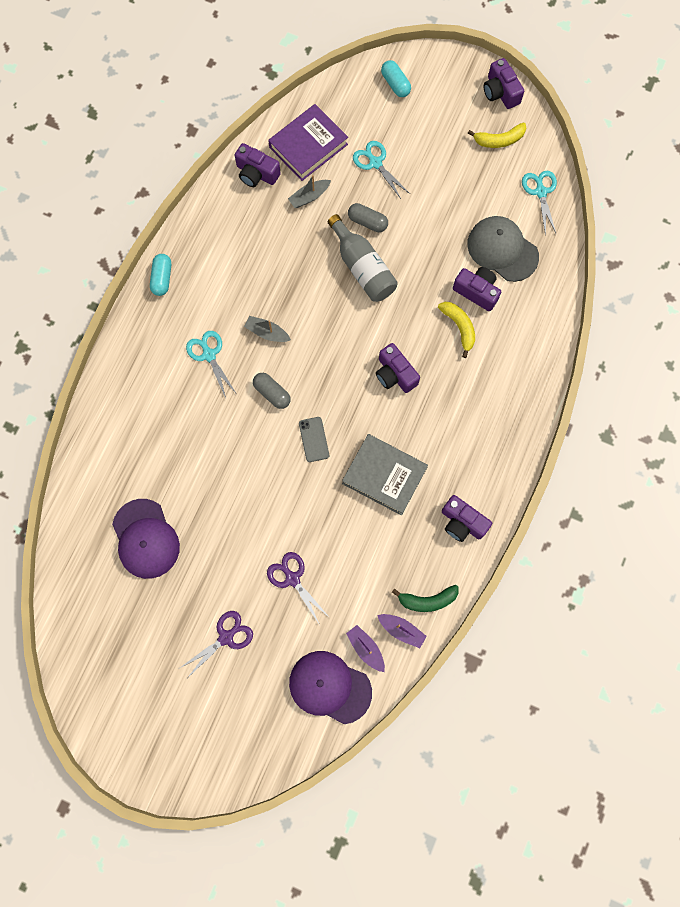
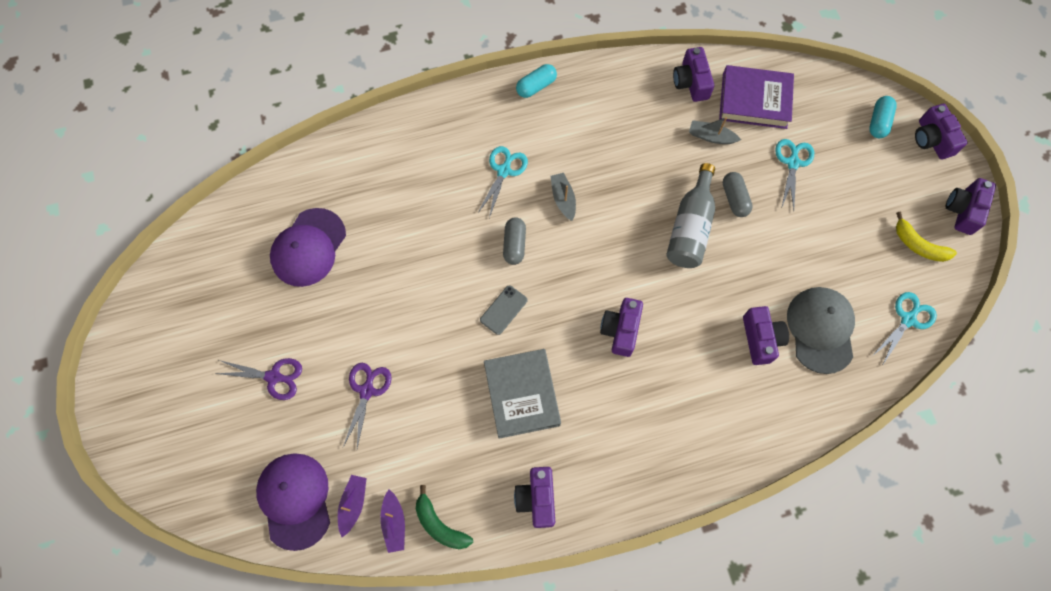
camera: 50 degrees right, 5 degrees down
(437, 64) = (932, 139): none -> purple camera
(459, 327) = (713, 350): yellow banana -> none

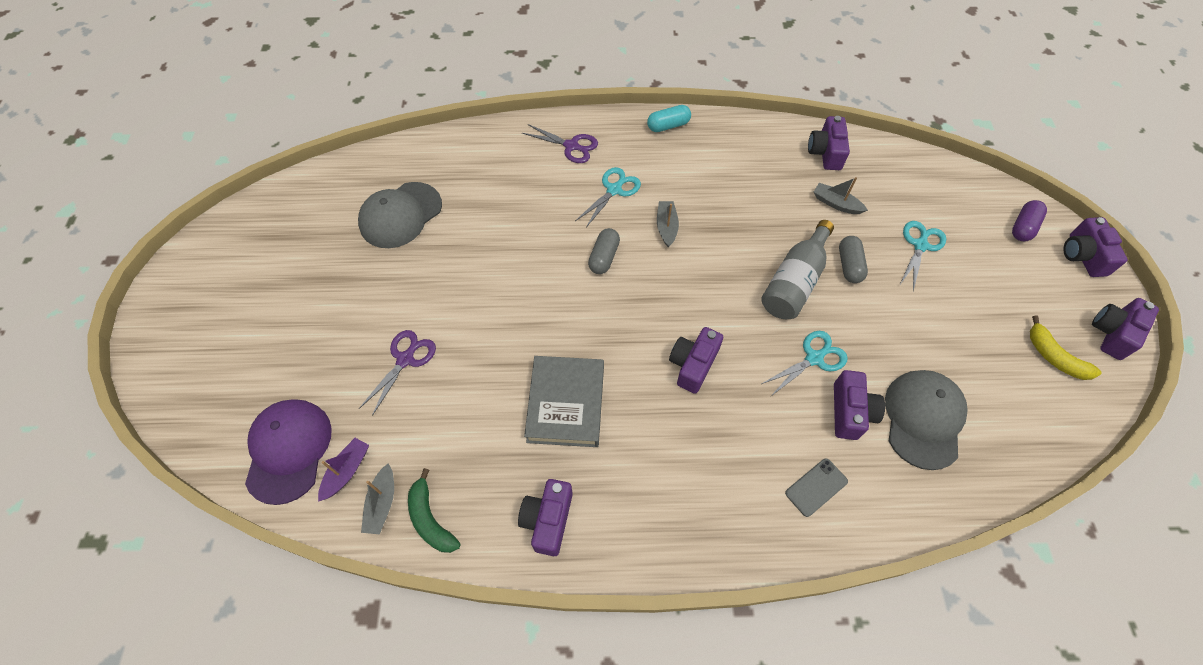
camera: 15 degrees right, 10 degrees down
(273, 377) = (318, 323): purple scissors -> purple scissors (571, 146)
(308, 247) = (400, 215): purple cap -> grey cap
(394, 523) = (382, 503): purple boat -> grey boat
(503, 310) = (573, 315): grey phone -> grey phone (816, 487)
(754, 100) = (889, 181): purple book -> none
(878, 122) = (1023, 227): turquoise capsule -> purple capsule
(908, 319) = (1031, 433): turquoise scissors -> turquoise scissors (814, 358)

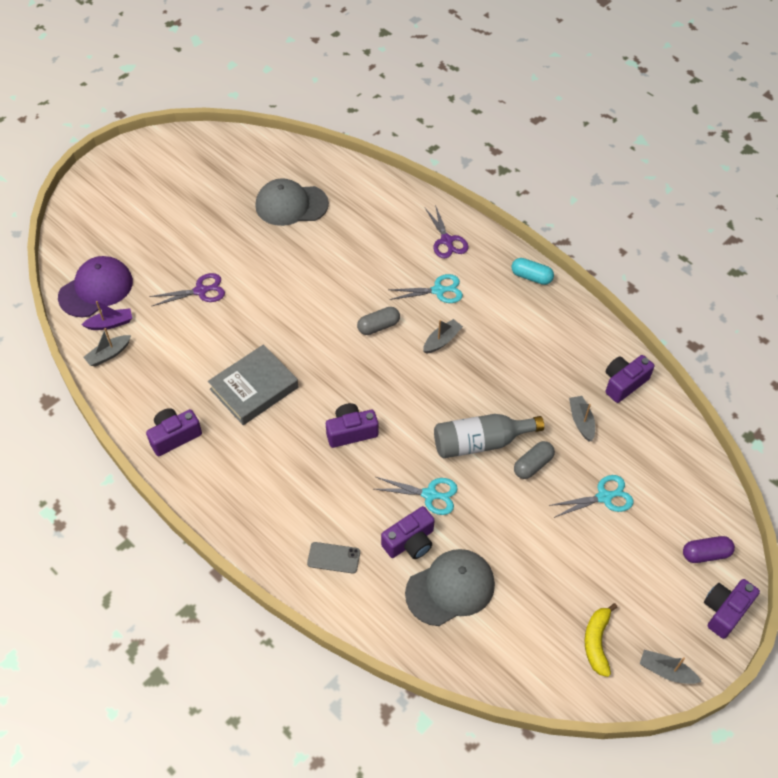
camera: 45 degrees right, 5 degrees down
(430, 519) = (121, 383): green banana -> none
(1113, 333) = (666, 671): purple camera -> grey boat

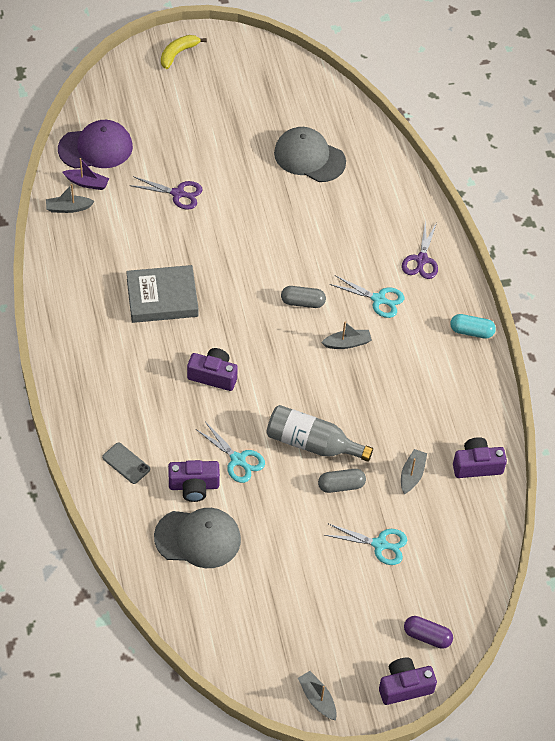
camera: 30 degrees right, 0 degrees up
(174, 436) = (73, 302): purple camera -> none
(531, 277) = (471, 331): turquoise capsule -> turquoise capsule turned 45 degrees counterclockwise
(596, 642) = (280, 645): yellow banana -> yellow banana (178, 54)

